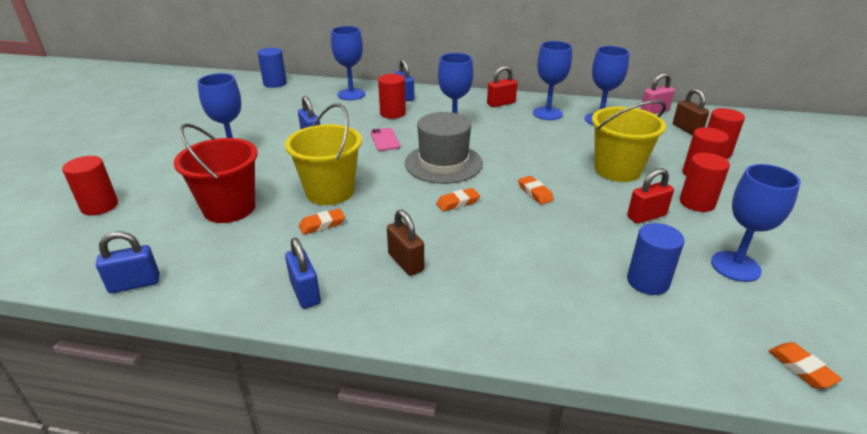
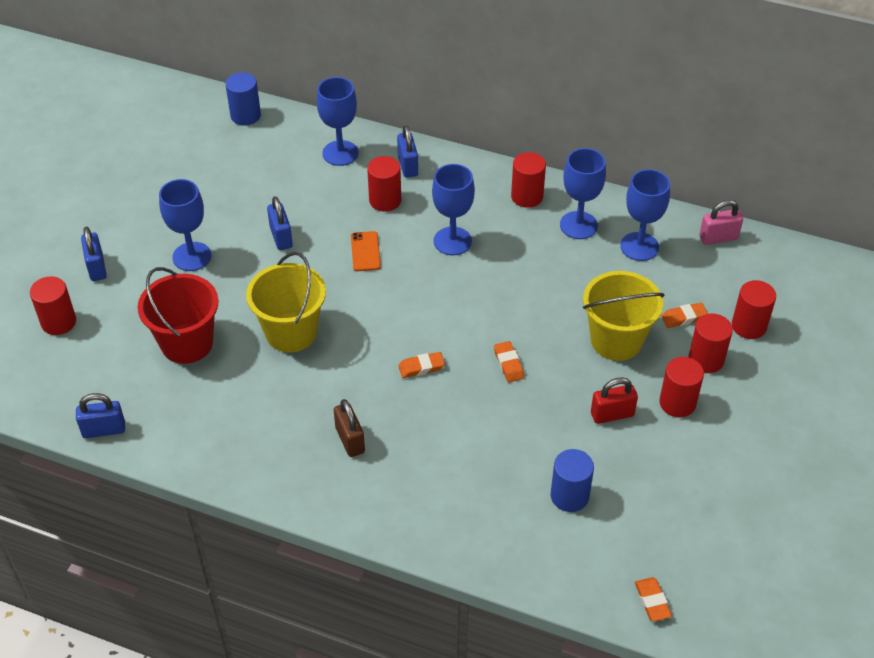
camera: 10 degrees right, 15 degrees up
(305, 293) = (253, 462): blue padlock -> blue padlock (97, 267)
(322, 224) = (277, 379): orange eraser -> orange eraser (683, 318)
(384, 139) = (365, 251): pink phone -> orange phone
(443, 163) = (423, 303): grey hat -> none
(501, 103) = (527, 196): red padlock -> red cylinder
(687, 129) = (739, 279): brown padlock -> none
(735, 266) = (664, 491): blue goblet -> none

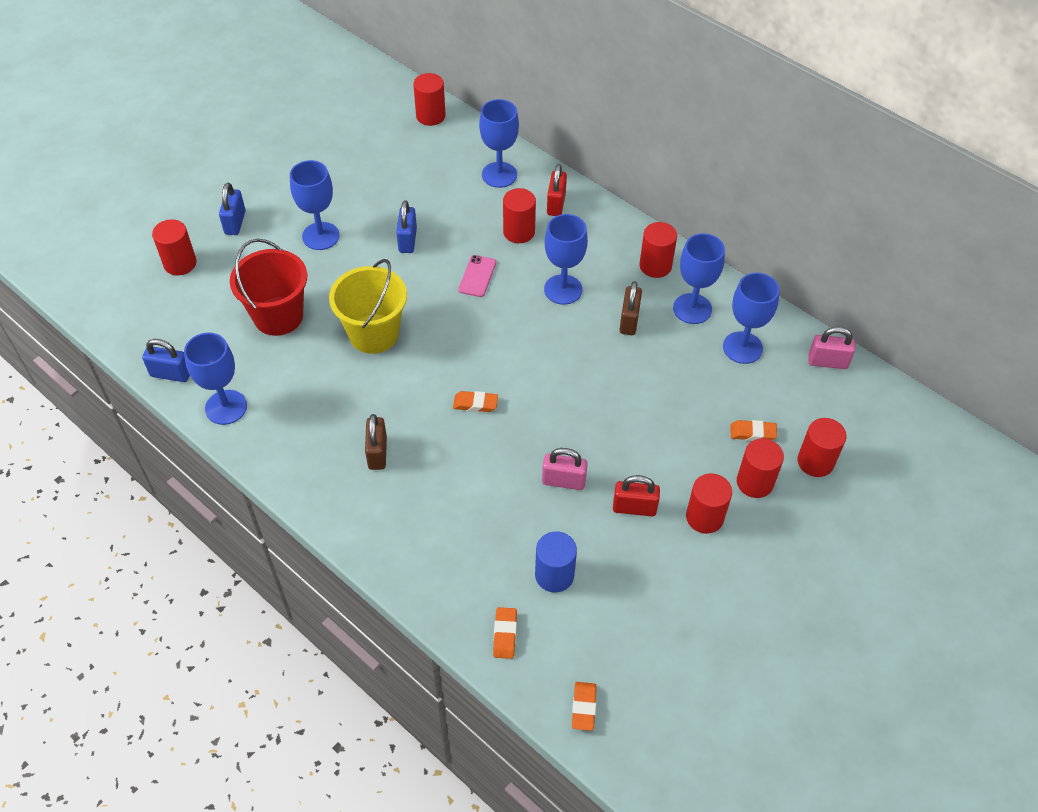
camera: 20 degrees right, 5 degrees up
(177, 444) = (226, 407): none -> blue goblet
(245, 116) = (430, 116): blue cylinder -> red cylinder
(365, 251) = (477, 276): orange phone -> pink phone
(408, 166) = (556, 204): blue padlock -> red padlock
(508, 364) = (558, 426): orange eraser -> orange eraser (505, 634)
(527, 252) = (629, 321): none -> brown padlock
(537, 411) = (563, 481): none -> pink padlock
(616, 340) = (674, 435): yellow bucket -> none

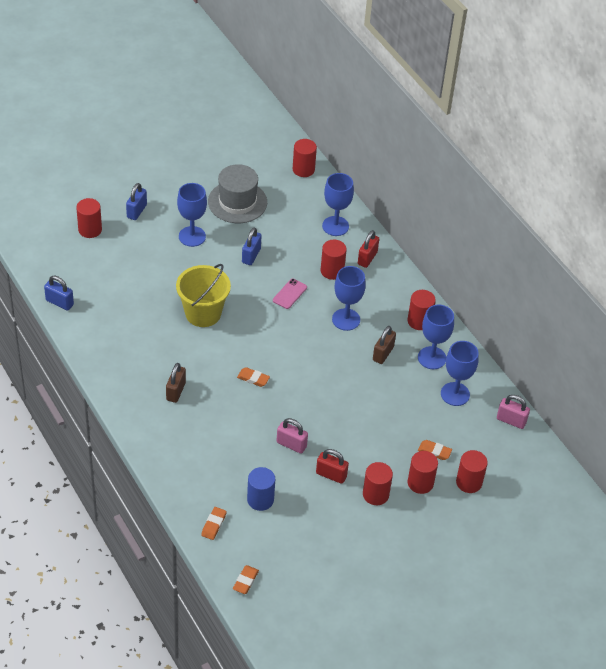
camera: 15 degrees right, 5 degrees down
(226, 407) = (88, 334): blue goblet -> none
(278, 316) = (143, 284): red bucket -> none
(363, 177) = (237, 202): none -> grey hat

